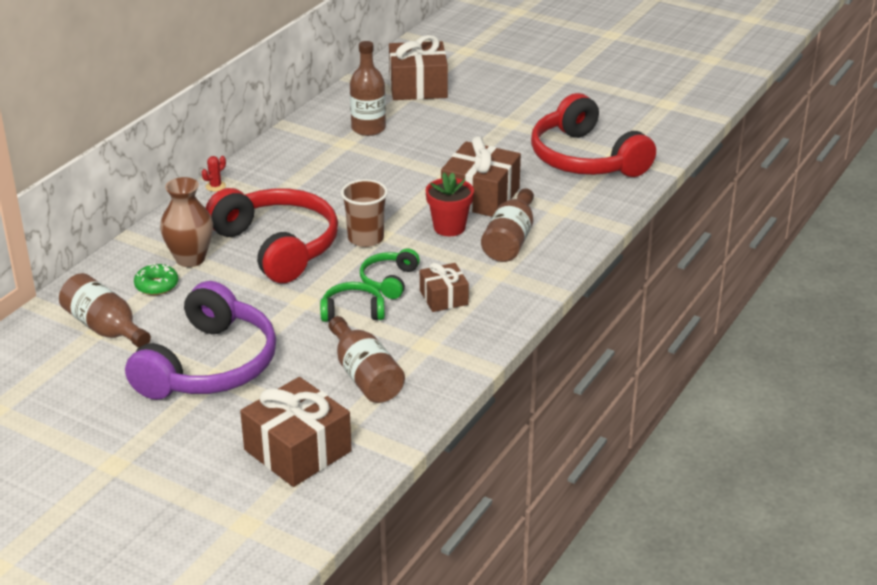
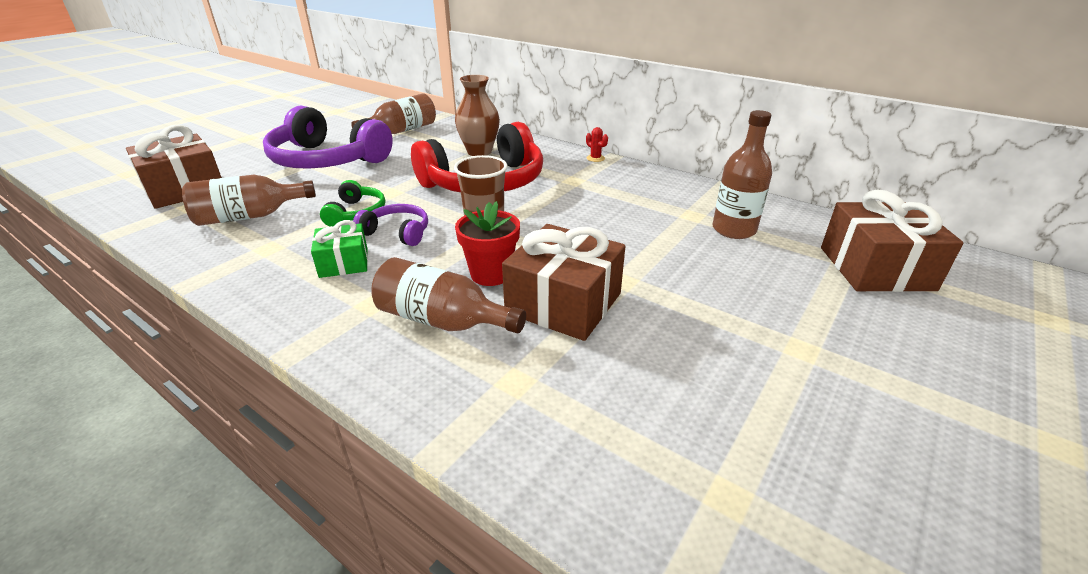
camera: 95 degrees right, 0 degrees up
(156, 285) = (446, 143): green donut -> none
(389, 280) = (397, 232): green headphones -> purple headphones
(443, 298) = (344, 263): brown gift -> green gift
(585, 159) = (694, 438): red headphones -> none

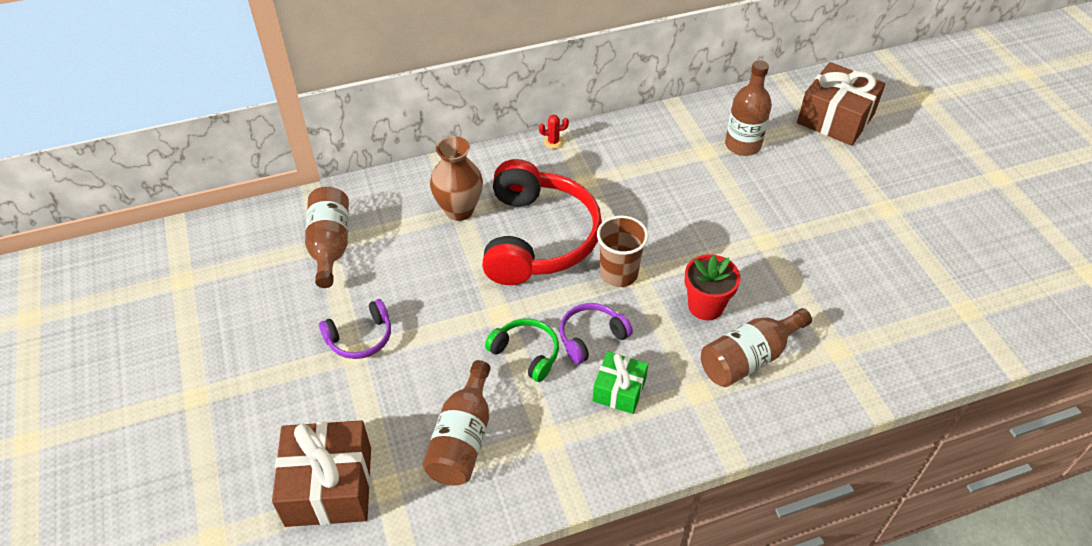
camera: 55 degrees left, 15 degrees up
(326, 160) = (360, 338): purple headphones -> purple headphones, size x0.47
(564, 303) = (771, 285): brown gift -> none

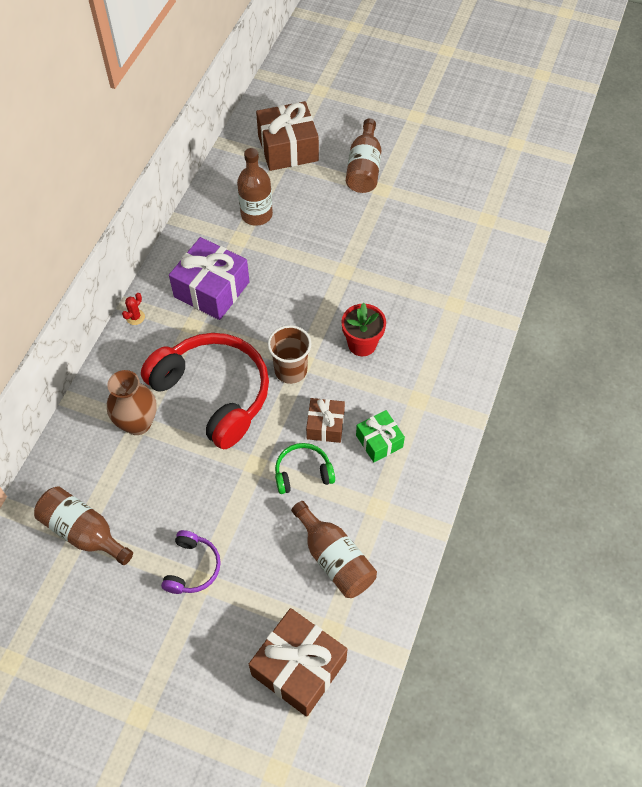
camera: 50 degrees left, 10 degrees up
(591, 337) = (325, 425): purple headphones -> brown gift
(634, 168) = (211, 289): none -> purple gift
(748, 358) = (420, 354): brown bottle -> brown bottle (364, 168)

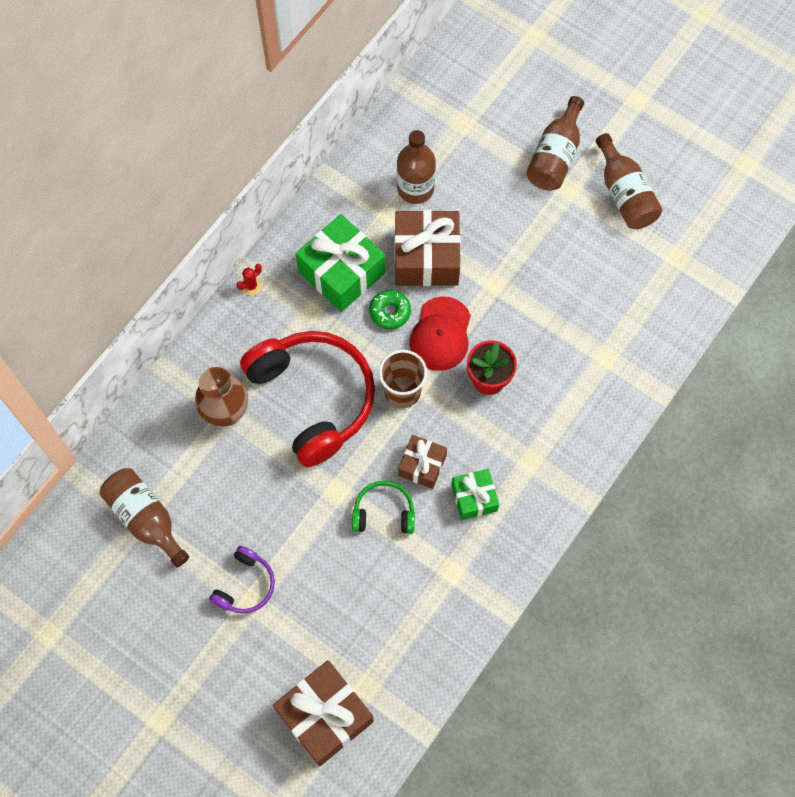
camera: 15 degrees right, 10 degrees up
(211, 289) = (341, 272): purple gift -> green gift
(262, 311) = (390, 312): none -> green donut
(288, 148) = (474, 108): brown gift -> brown gift (426, 257)
(310, 318) = (441, 334): none -> red cap
(334, 559) = (391, 614): brown bottle -> brown bottle (624, 194)

